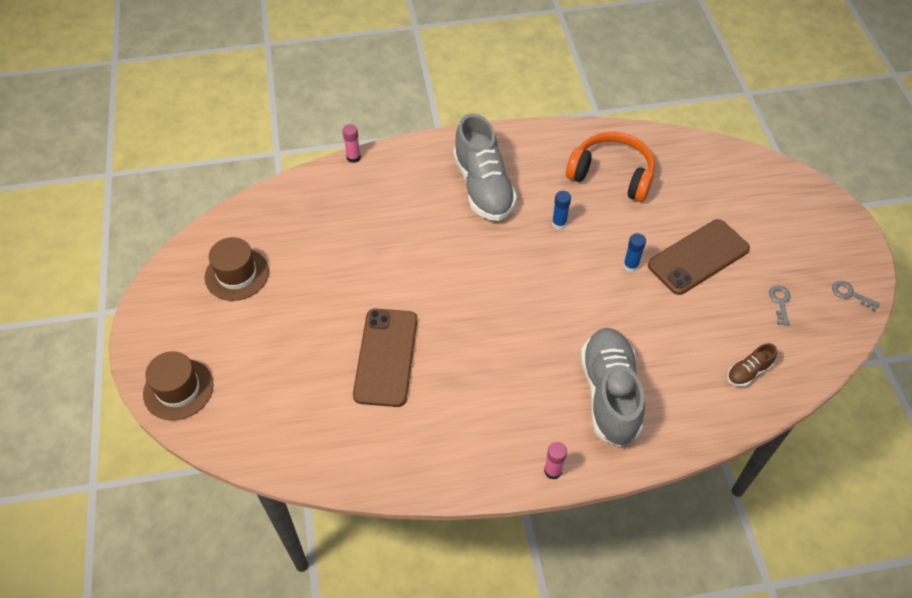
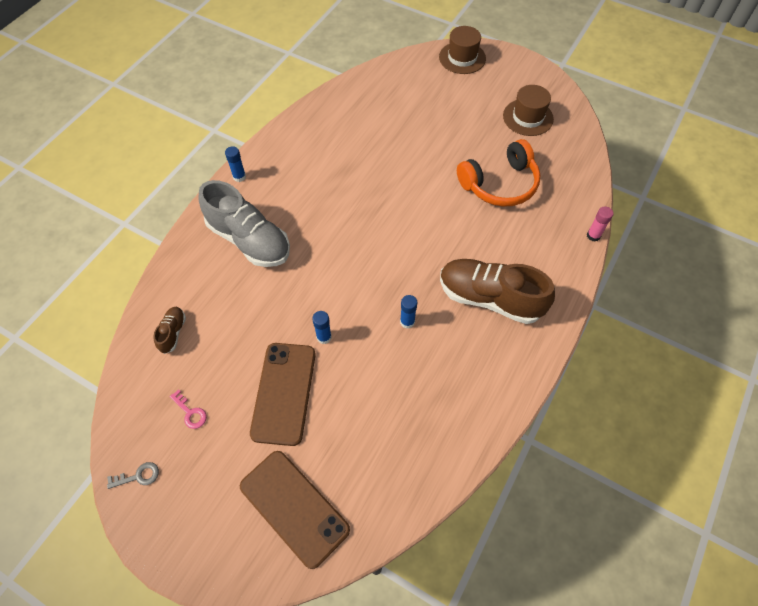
camera: 130 degrees right, 5 degrees up
(386, 357) = (393, 150): brown phone -> brown phone (294, 507)
(483, 187) = (490, 298): grey shoe -> brown shoe
(553, 471) = (239, 177): pink glue stick -> blue glue stick
(612, 175) = (422, 405): orange headphones -> orange headphones (500, 184)
(780, 302) = (190, 412): grey key -> pink key

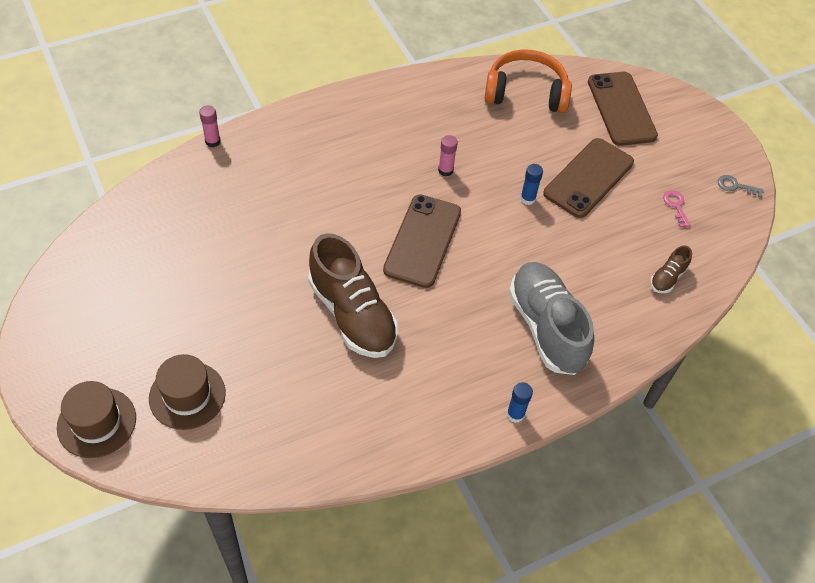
camera: 150 degrees left, 5 degrees down
(378, 251) = (422, 241): none -> brown phone
(407, 322) = (445, 170): blue glue stick -> pink glue stick
(490, 298) = (358, 148): brown shoe -> brown shoe (352, 314)
(500, 184) = (240, 234): orange headphones -> orange headphones (526, 92)
(528, 117) = (123, 287): brown hat -> brown hat (187, 395)

